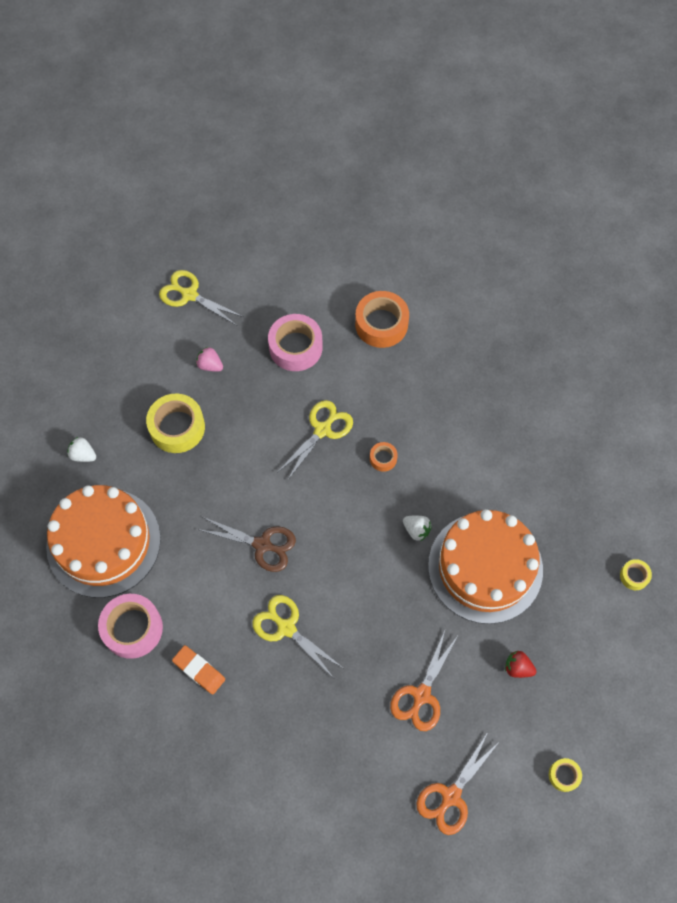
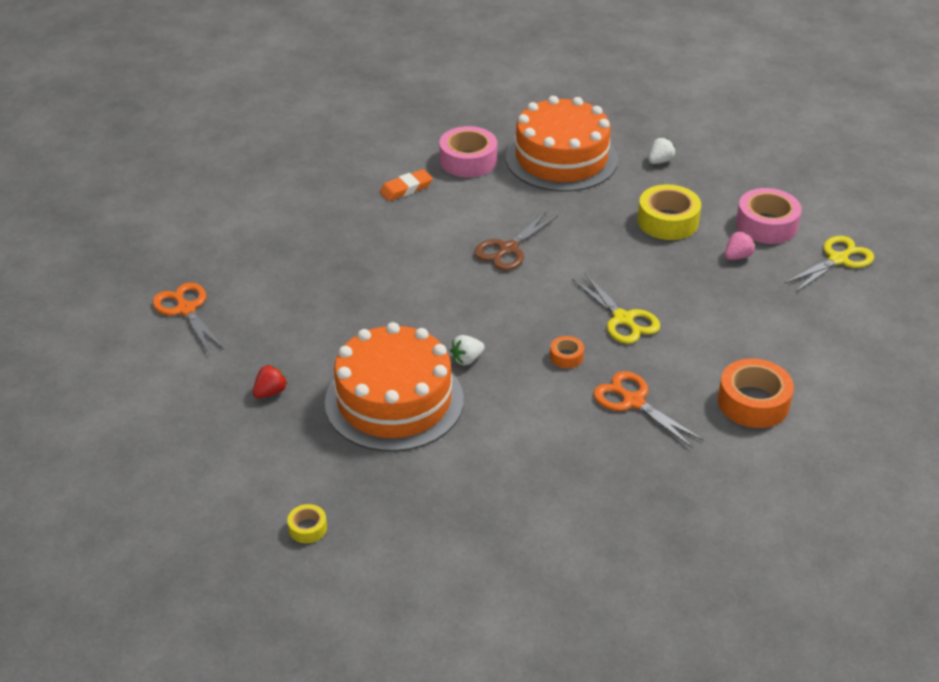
camera: 110 degrees right, 25 degrees down
(286, 628) = (414, 246): yellow scissors -> none
(295, 347) = (741, 323): pink tape -> pink tape (766, 225)
(421, 695) = (291, 316): orange scissors -> orange scissors (633, 402)
(564, 775) = (143, 392): yellow tape -> none

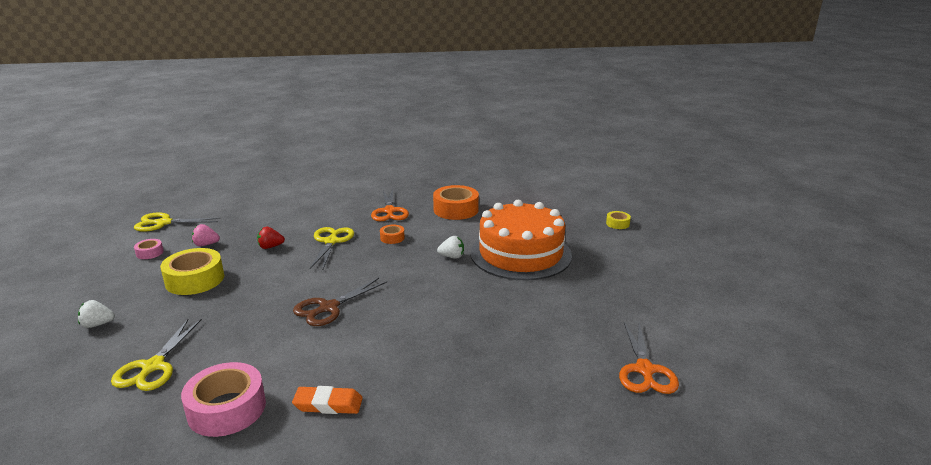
camera: 145 degrees left, 15 degrees down
(270, 392) = (601, 285): red strawberry -> red strawberry (270, 247)
(508, 249) = (328, 307): brown scissors -> brown scissors turned 150 degrees clockwise
(561, 158) = (153, 366): orange cake -> yellow scissors
(753, 402) = (335, 193): orange tape -> orange tape (456, 210)
(766, 225) = (150, 253): pink tape -> pink tape, size x0.49

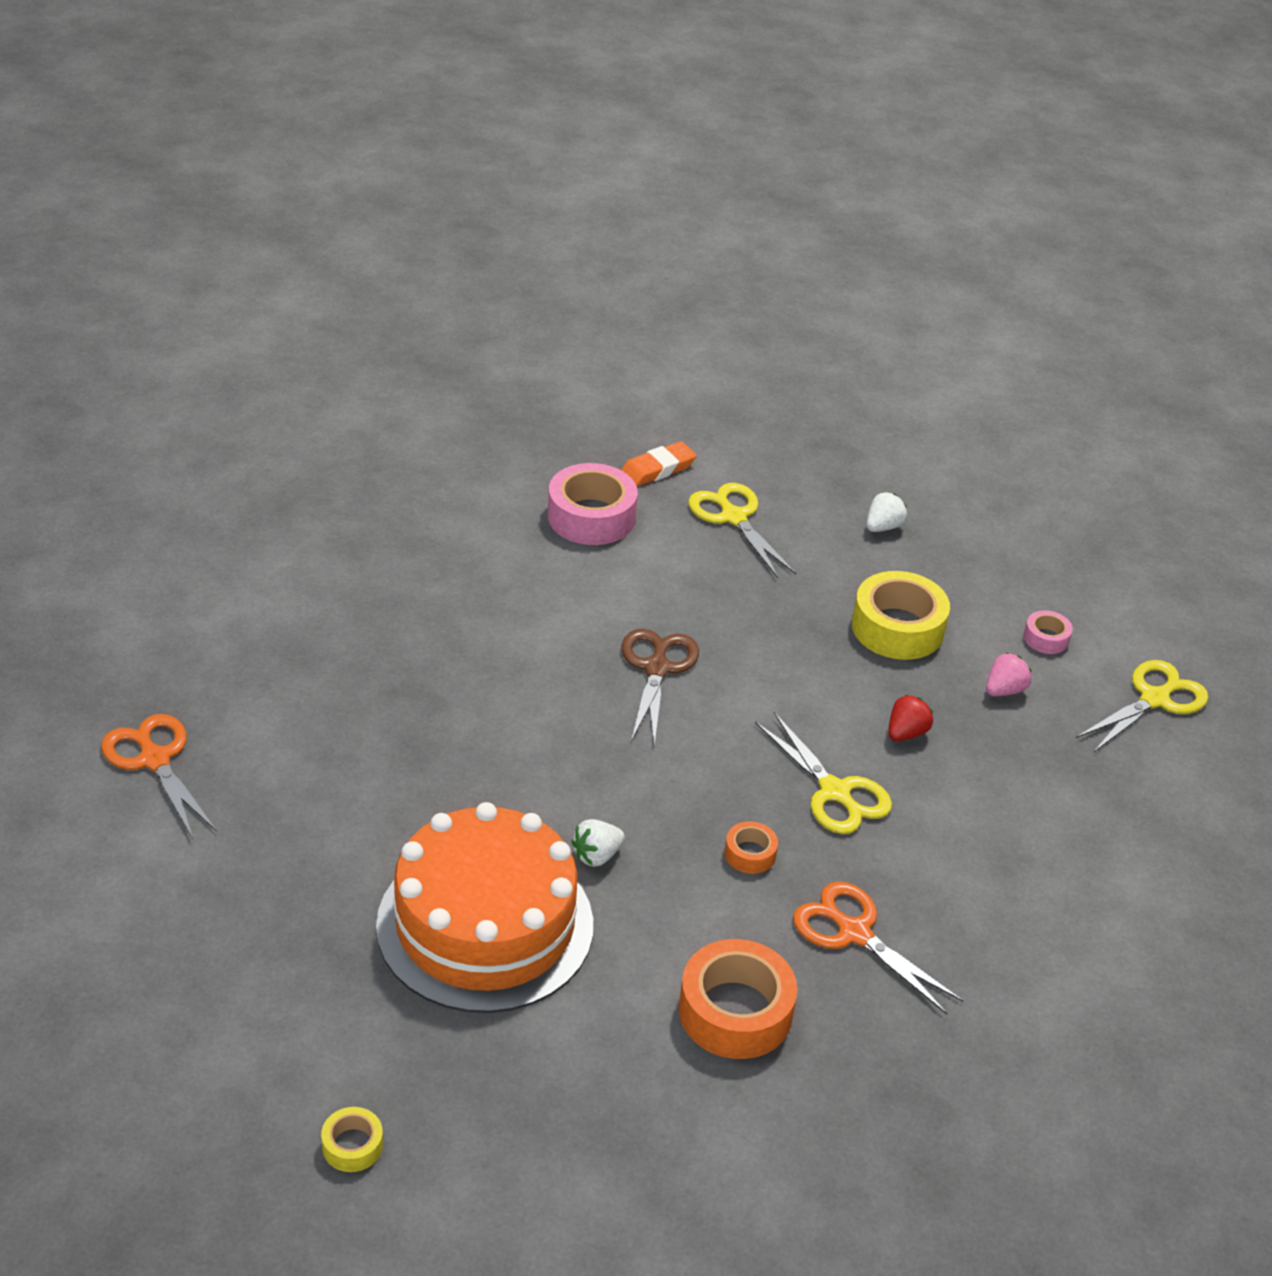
camera: 140 degrees right, 15 degrees up
(328, 404) = (497, 561): orange eraser -> orange eraser (657, 469)

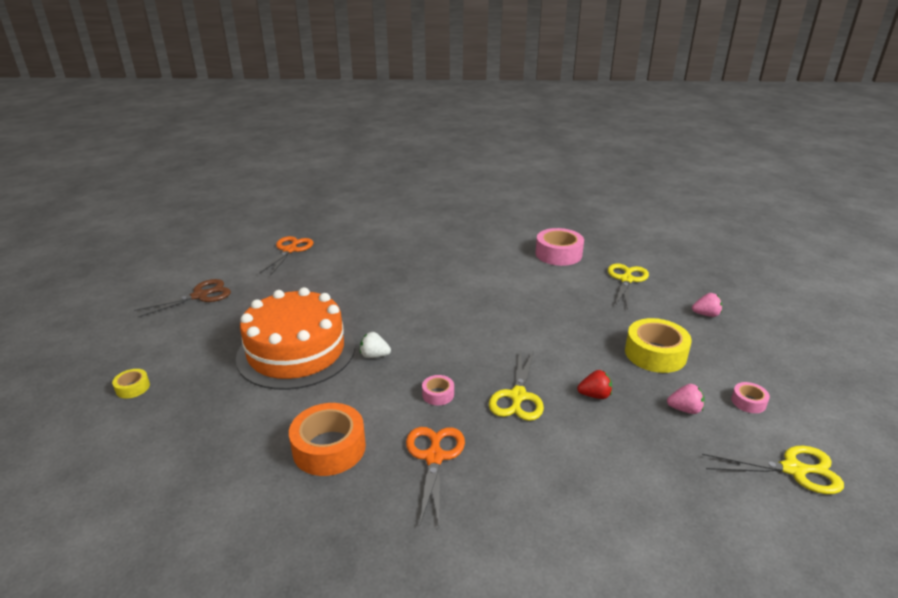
camera: 50 degrees right, 10 degrees down
(656, 669) = (506, 310): brown scissors -> brown scissors (200, 296)
(657, 469) = (614, 252): orange eraser -> none
(750, 854) = (438, 394): orange tape -> pink tape
(883, 527) = (706, 314): white strawberry -> pink strawberry

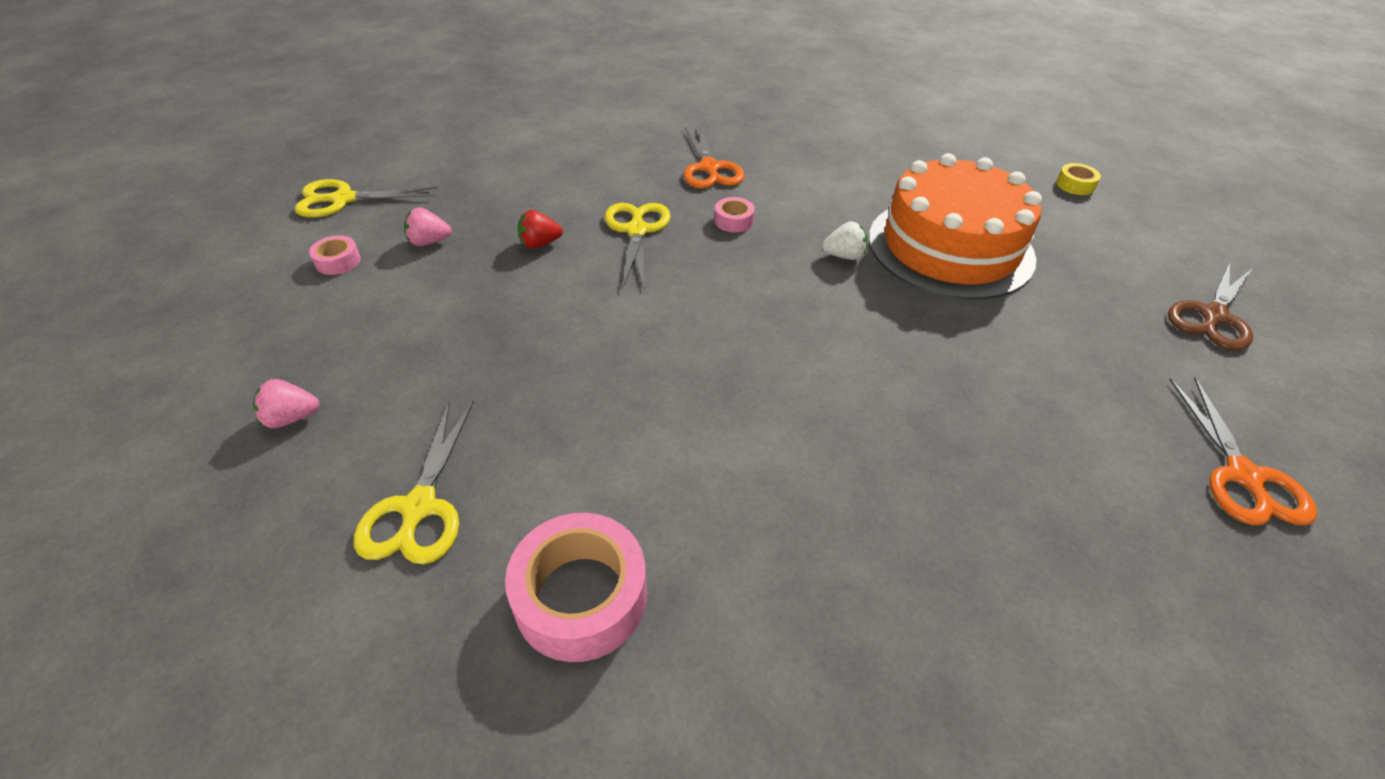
camera: 165 degrees right, 15 degrees up
(329, 448) = (814, 163): orange tape -> none
(655, 354) = (433, 315): yellow tape -> none

